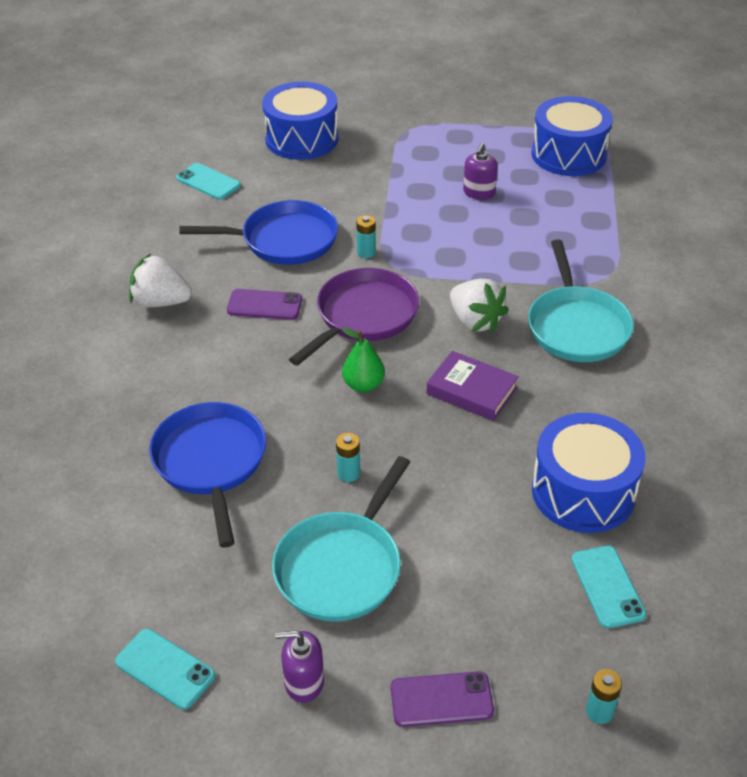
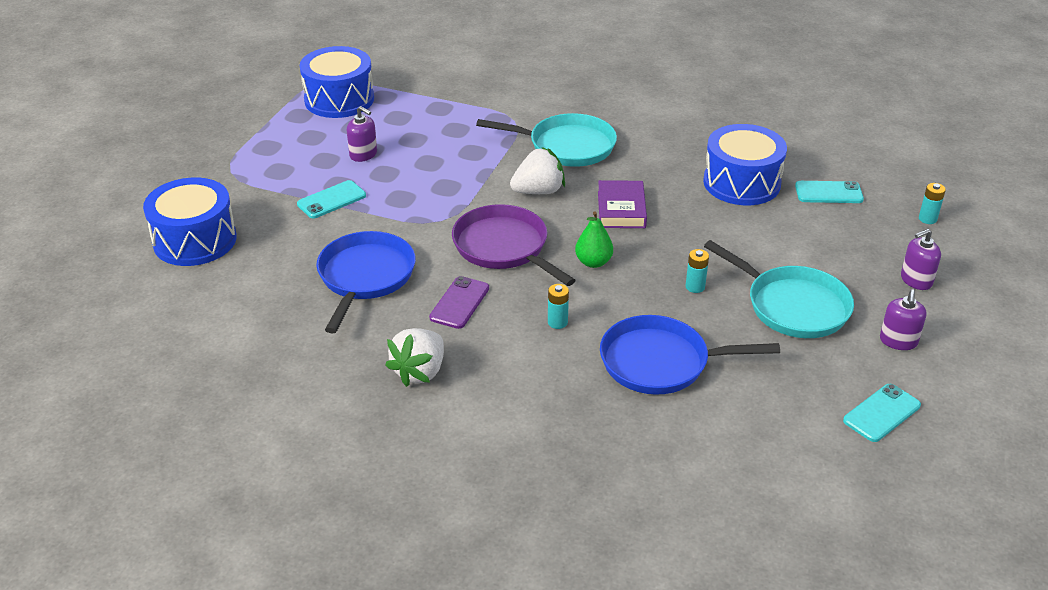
camera: 75 degrees left, 5 degrees down
(208, 182) = (227, 315): turquoise phone -> turquoise phone (331, 200)
(366, 252) = (413, 231): turquoise battery -> turquoise battery (557, 322)
(441, 699) = (916, 280): purple phone -> purple soap dispenser
(471, 391) = (621, 209): purple book -> purple book turned 45 degrees counterclockwise

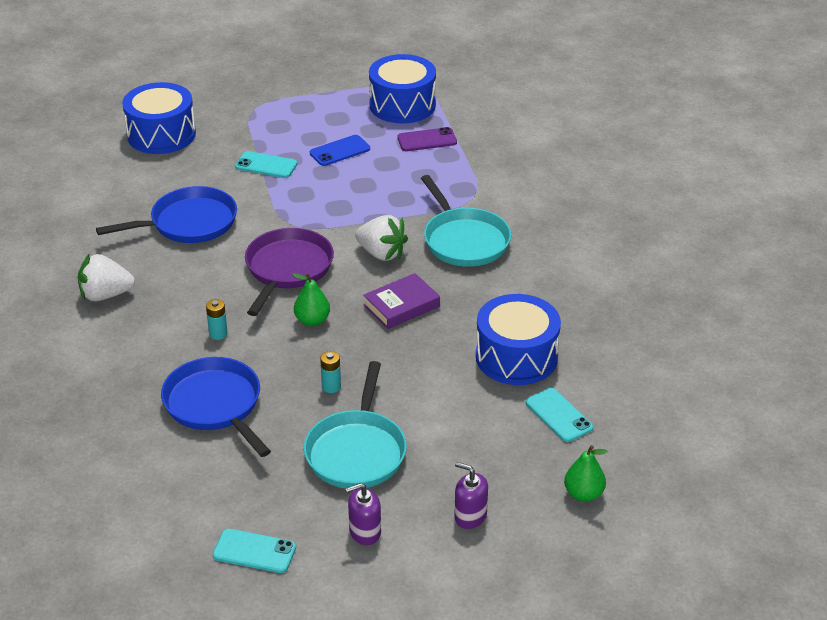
camera: 55 degrees right, 0 degrees up
(363, 154) = (340, 151): purple soap dispenser -> blue phone
(459, 303) = (198, 278): purple phone -> purple phone (427, 140)
(927, 219) = (583, 494): turquoise battery -> green pear

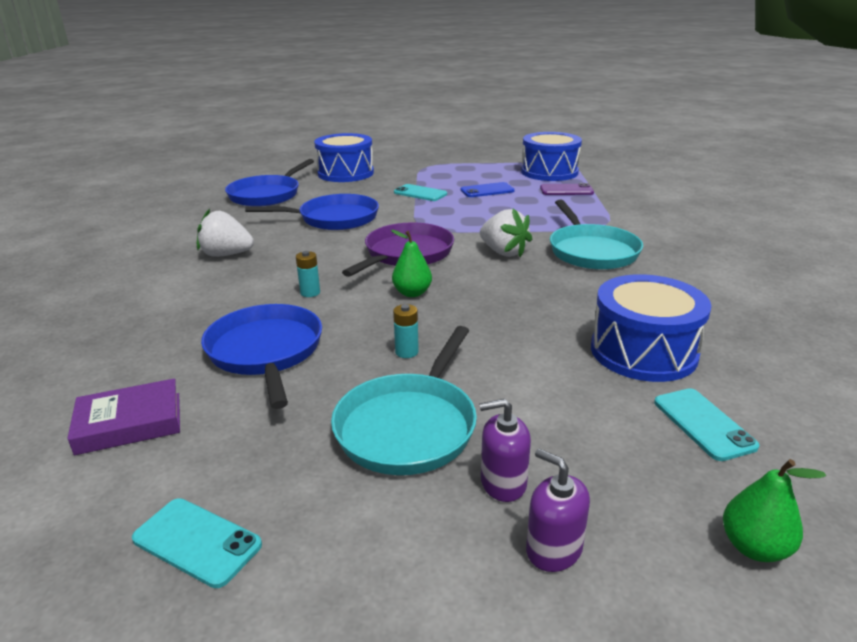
camera: 15 degrees right, 10 degrees down
(89, 189) = (267, 195): none -> blue pan
(364, 532) = (376, 543): purple soap dispenser -> purple soap dispenser (503, 483)
(401, 306) = (512, 292): purple book -> purple book (129, 423)

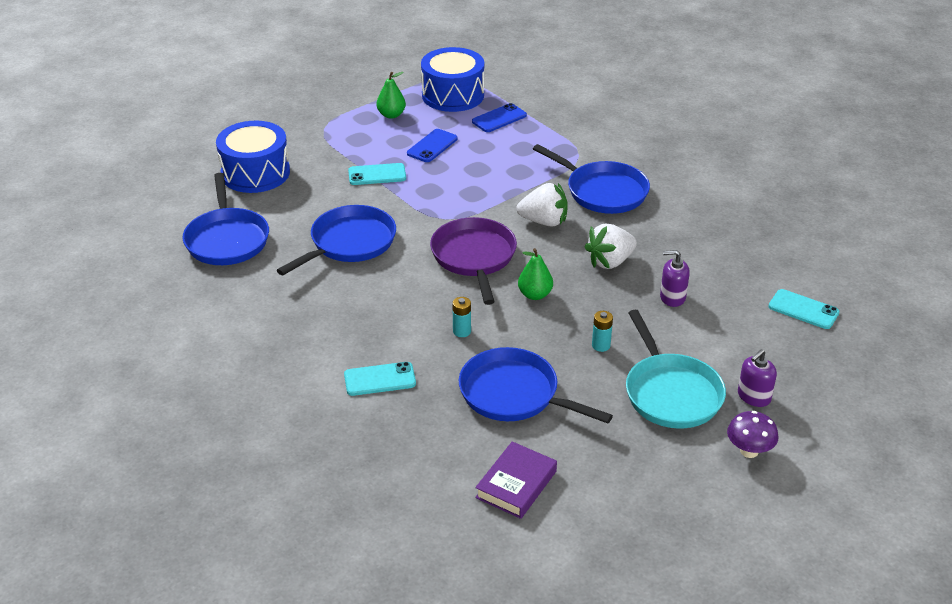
camera: 40 degrees left, 10 degrees up
(197, 542) = (661, 510): turquoise phone -> turquoise phone (380, 379)
(226, 255) = (326, 329): white strawberry -> white strawberry (610, 262)
(403, 543) = (749, 451): none -> purple mushroom
(553, 549) = (809, 414): purple soap dispenser -> purple soap dispenser (672, 297)
(566, 190) = (499, 118): purple phone -> blue phone
(591, 251) = (602, 191): turquoise pan -> blue pan
(643, 351) = (729, 273): blue drum -> none
(754, 547) = (878, 366): green pear -> green pear (391, 115)

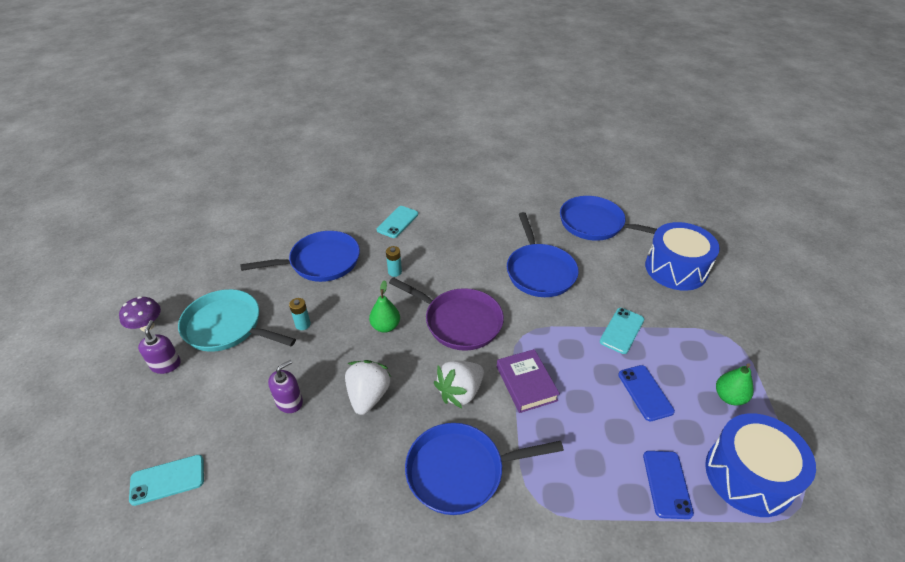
camera: 130 degrees right, 5 degrees up
(516, 484) = (269, 227): purple book -> purple book (526, 383)

